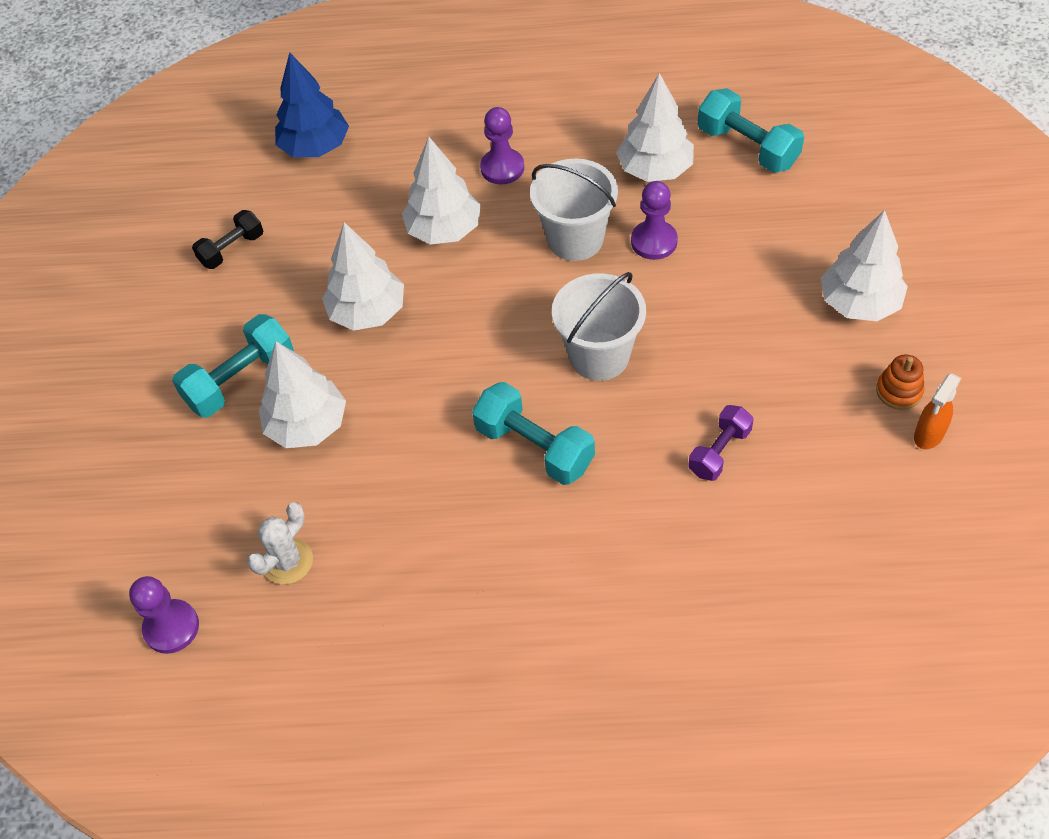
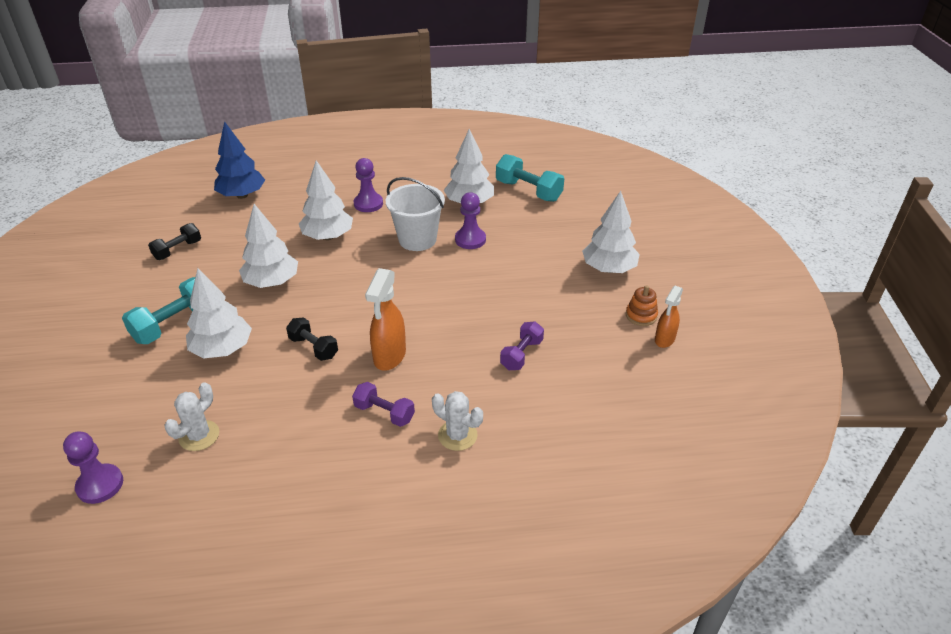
camera: 10 degrees left, 15 degrees down
(430, 428) = (313, 347): none -> black dumbbell
(528, 538) = (384, 413): none -> purple dumbbell
(534, 447) = (389, 357): turquoise dumbbell -> orange spray bottle
(599, 356) = (435, 302): white bucket -> none
(625, 579) = (457, 435): none -> white cactus

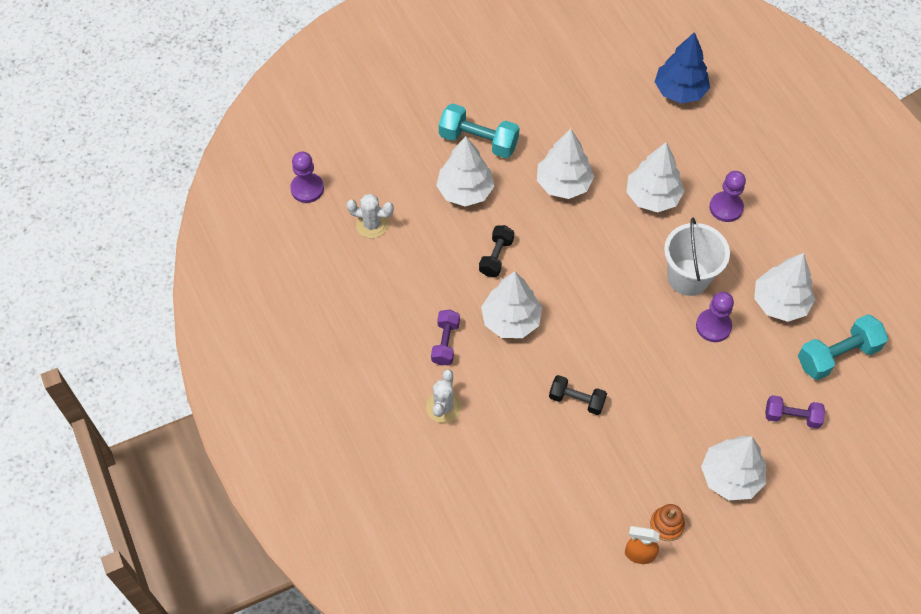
camera: 70 degrees right, 20 degrees up
(178, 250) = (571, 87): black dumbbell -> black dumbbell (576, 400)
(389, 357) = (511, 320): orange spray bottle -> white tree
(521, 354) = (560, 428): purple dumbbell -> purple dumbbell (792, 417)
(528, 191) = (837, 355): turquoise dumbbell -> turquoise dumbbell turned 45 degrees clockwise

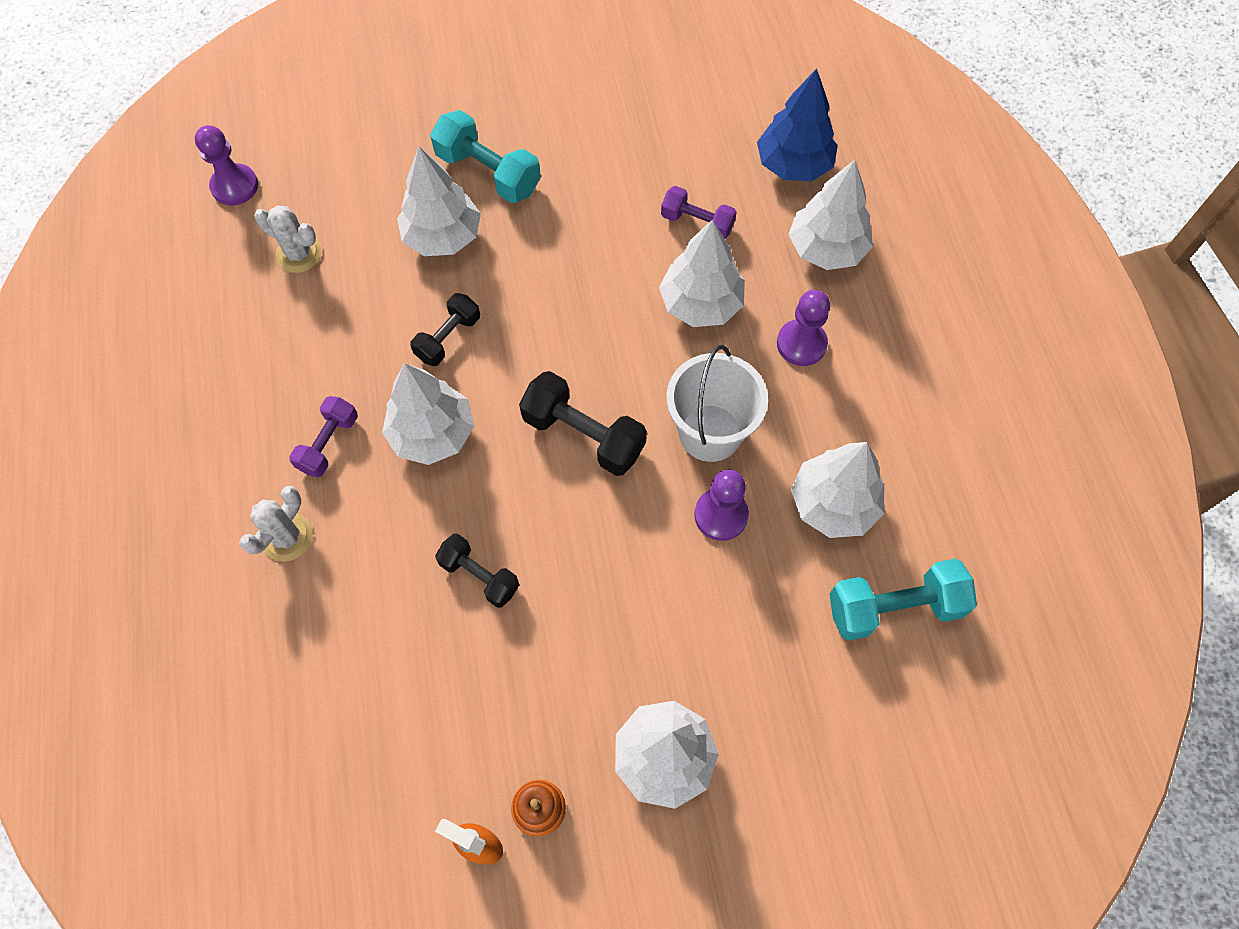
camera: 15 degrees right, 5 degrees up
(563, 184) = (582, 257): white tree -> white tree (826, 249)
(609, 297) = (584, 435): none -> black dumbbell
(792, 417) = (791, 686): purple dumbbell -> purple dumbbell (697, 223)

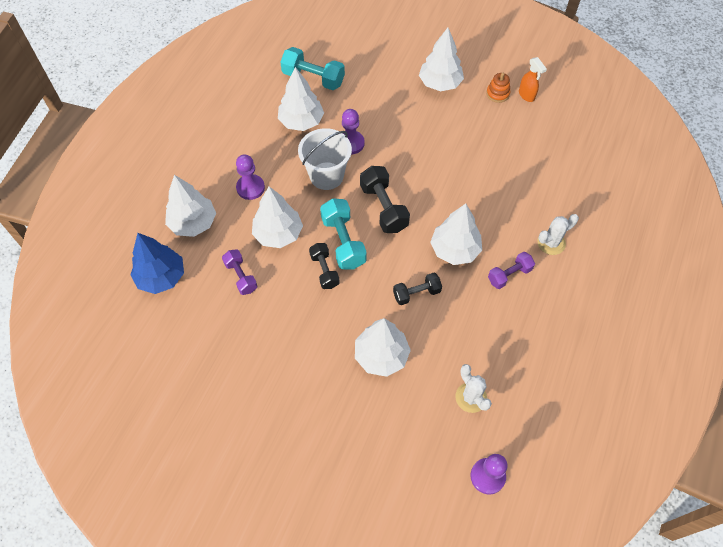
camera: 145 degrees left, 5 degrees down
(479, 576) = (471, 178): black dumbbell -> black dumbbell (324, 270)
(488, 172) = (327, 382): turquoise dumbbell -> turquoise dumbbell (343, 242)

